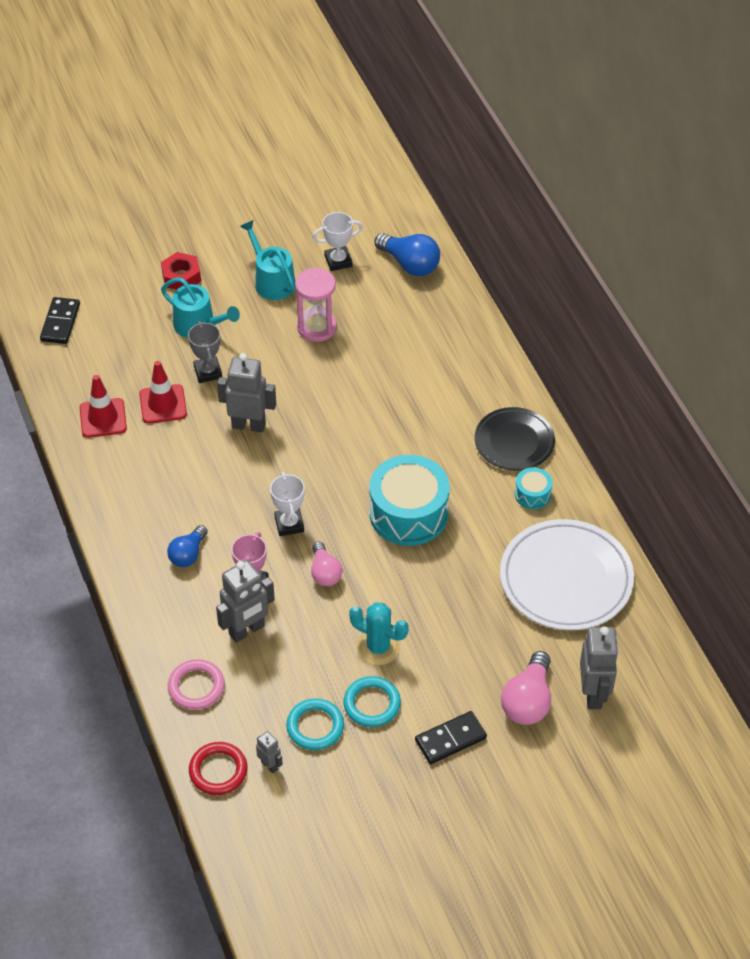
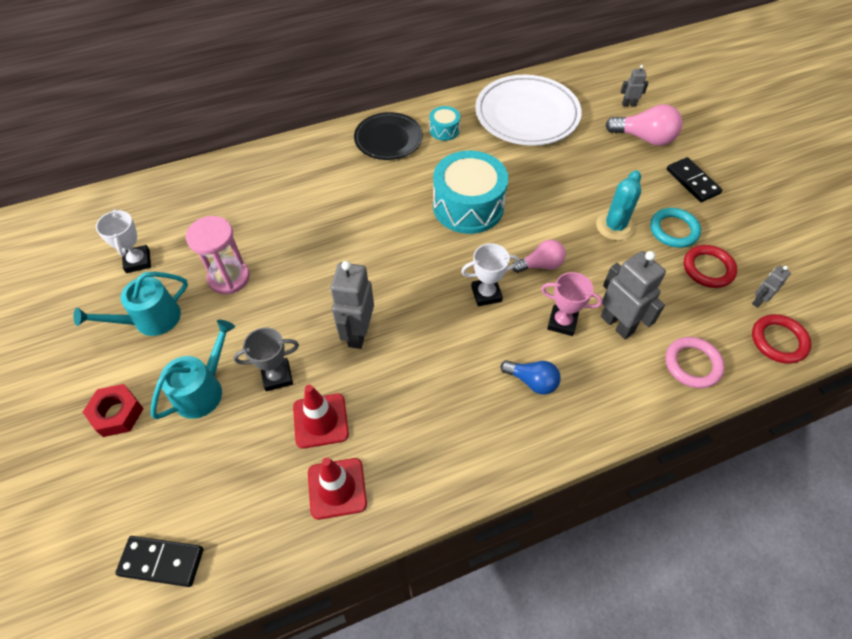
camera: 90 degrees left, 5 degrees up
(315, 727) = (708, 269): turquoise ring -> red ring
(410, 264) = (159, 205): blue light bulb -> none
(594, 694) = (629, 104): grey robot -> grey robot, size x0.51

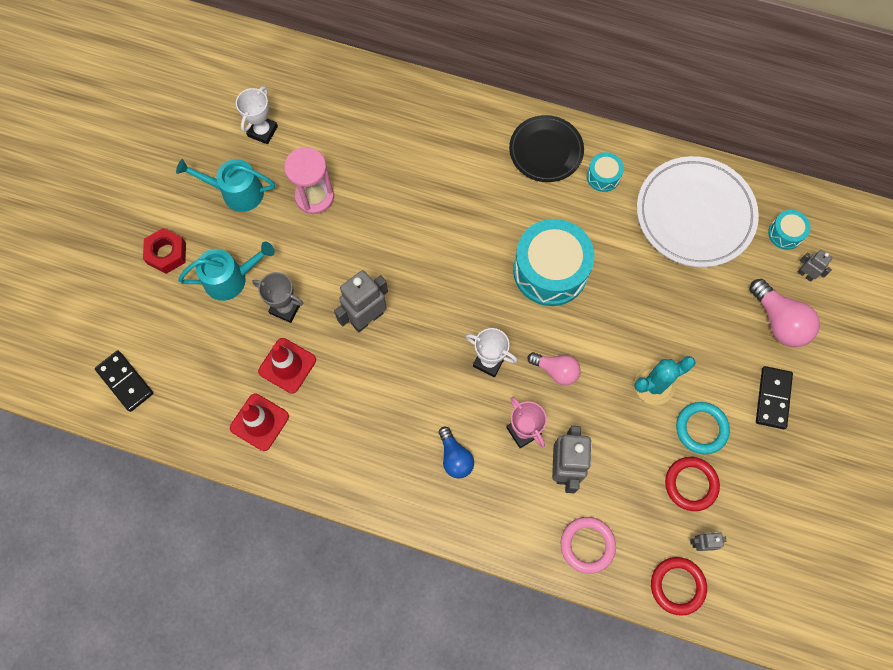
camera: 40 degrees right, 15 degrees up
(592, 91) = (785, 233): none -> turquoise drum

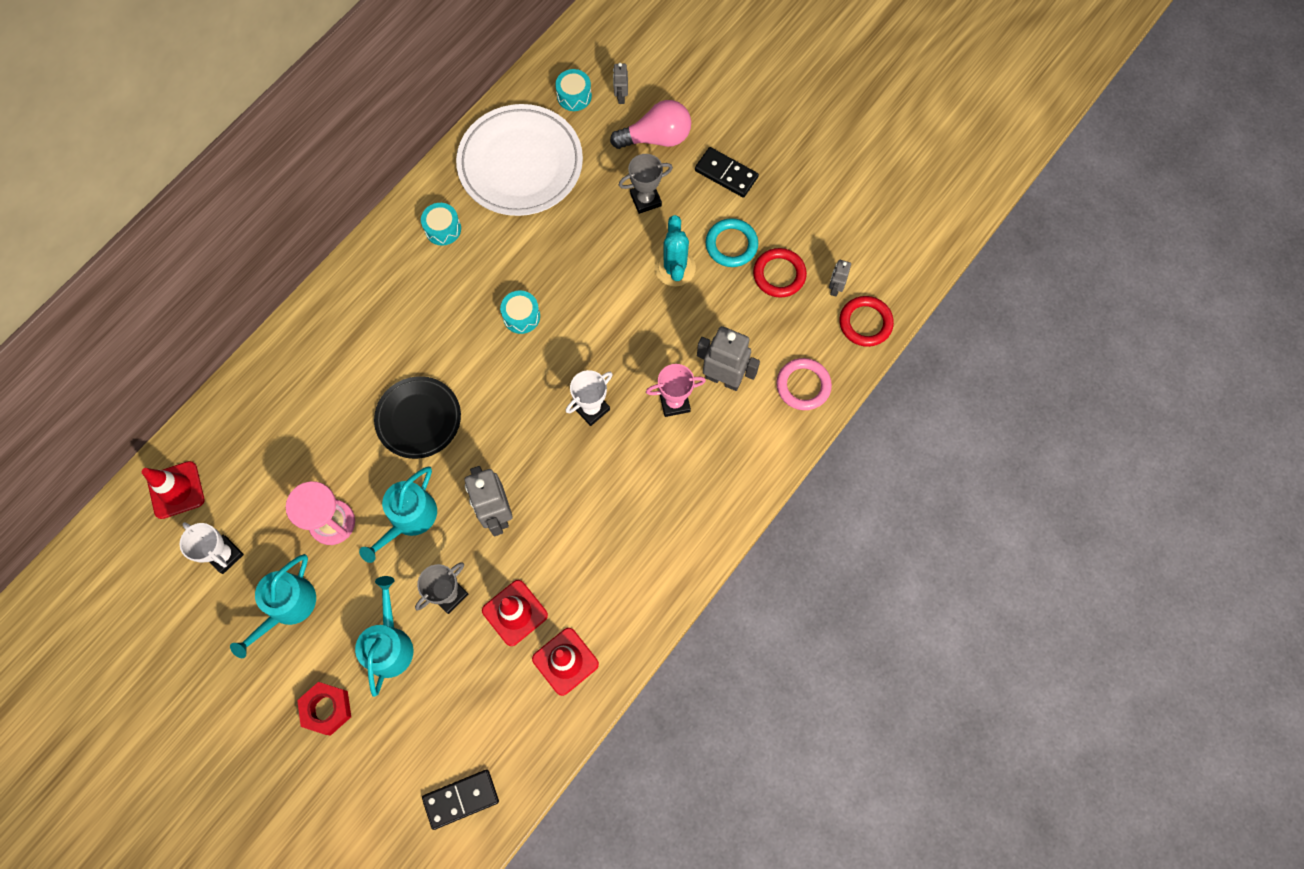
camera: 70 degrees left, 0 degrees up
(301, 76) = (176, 490): none -> red traffic cone
(338, 252) = (409, 518): none -> turquoise watering can
(455, 457) = (676, 476): blue light bulb -> none
(546, 151) = (389, 271): black plate -> black plate (418, 419)
(550, 271) = (521, 316): turquoise drum -> turquoise drum, size x0.47
(556, 370) = (626, 350): pink light bulb -> none
(711, 334) = (645, 200): none -> grey trophy
(805, 274) = (621, 97): grey robot -> grey robot turned 60 degrees counterclockwise

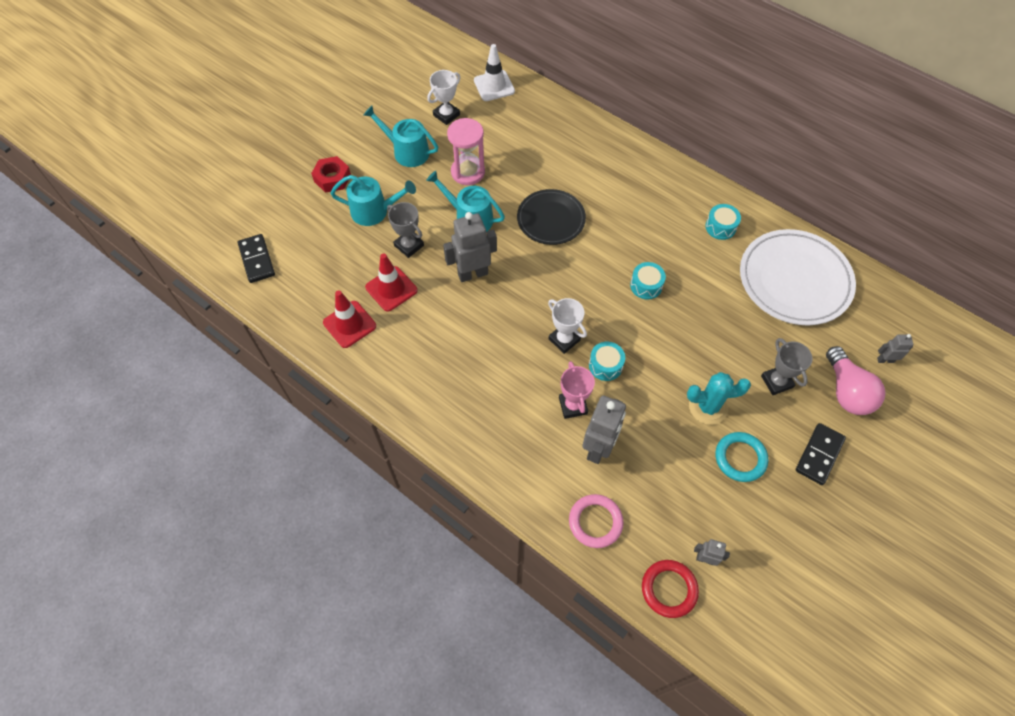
camera: 90 degrees right, 10 degrees down
(176, 490) = (494, 86): red traffic cone -> white traffic cone
(574, 96) = (876, 320): turquoise drum -> turquoise drum (605, 365)
(779, 274) = (713, 503): red ring -> none

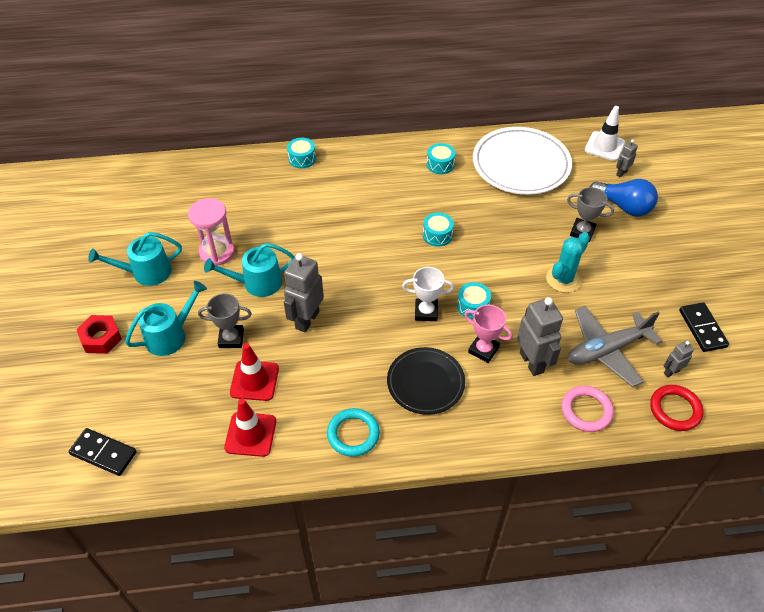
camera: 45 degrees left, 10 degrees down
(446, 115) = (149, 224): white trophy -> none
(494, 86) = (166, 179): white traffic cone -> white traffic cone (604, 146)
(551, 219) = (321, 240): black plate -> black plate (425, 383)
(611, 140) = (302, 159): none -> turquoise drum
(672, 493) = (607, 350): none -> grey plane
(740, 458) = (617, 294): turquoise ring -> turquoise ring (353, 434)
(819, 455) = (653, 255): black domino -> black domino (702, 328)
(846, 391) = (623, 207): pink light bulb -> blue light bulb

